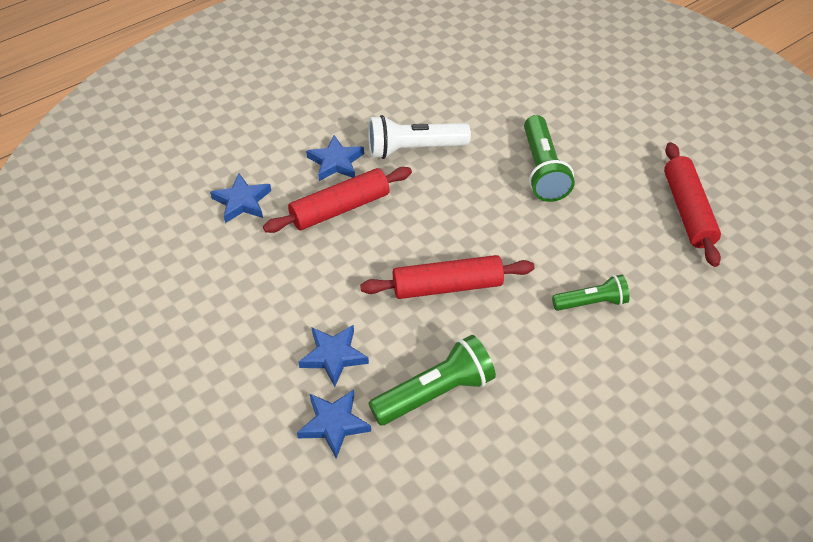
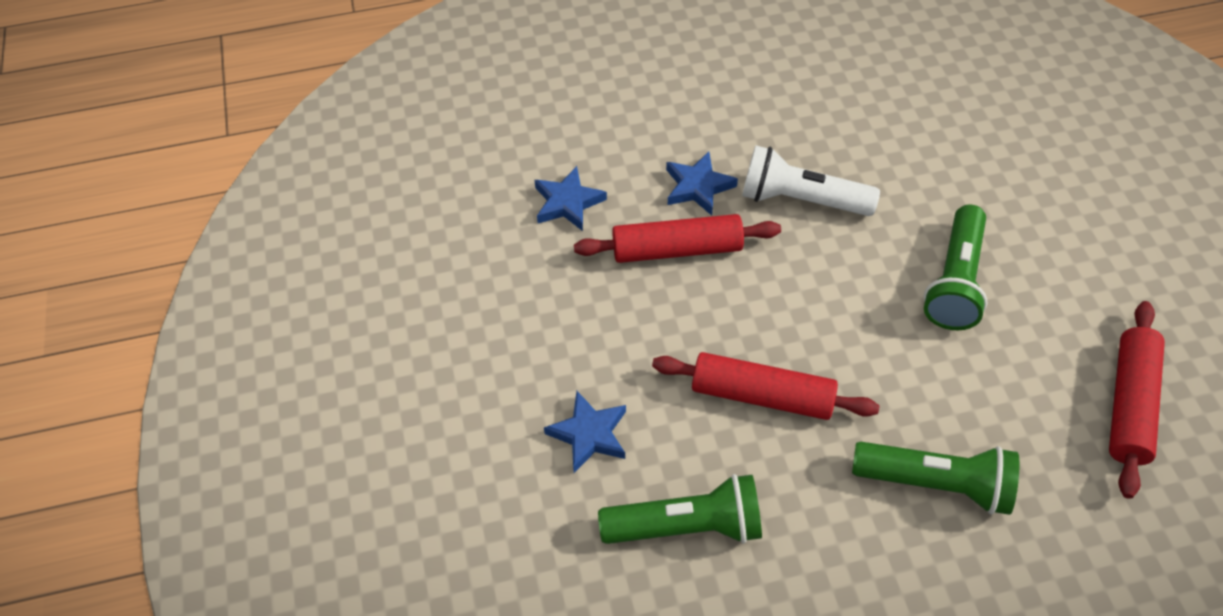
camera: 25 degrees right, 5 degrees up
(334, 424) = (554, 518): blue star -> none
(591, 302) = (936, 483): green flashlight -> green flashlight, size x1.58

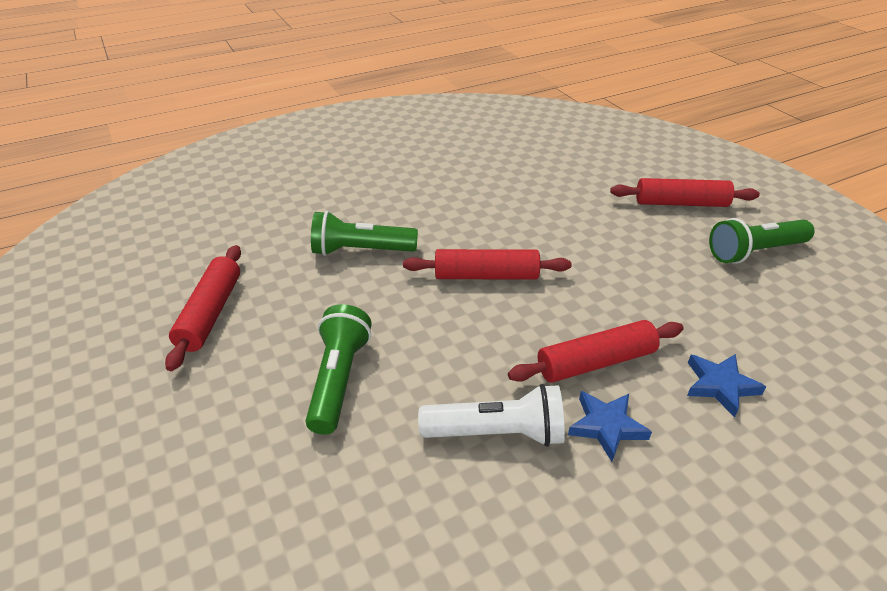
camera: 165 degrees right, 15 degrees down
(405, 486) = (681, 203): none -> red rolling pin
(589, 434) = (591, 239): blue star -> none
(687, 525) = (510, 212): green flashlight -> green flashlight (754, 252)

